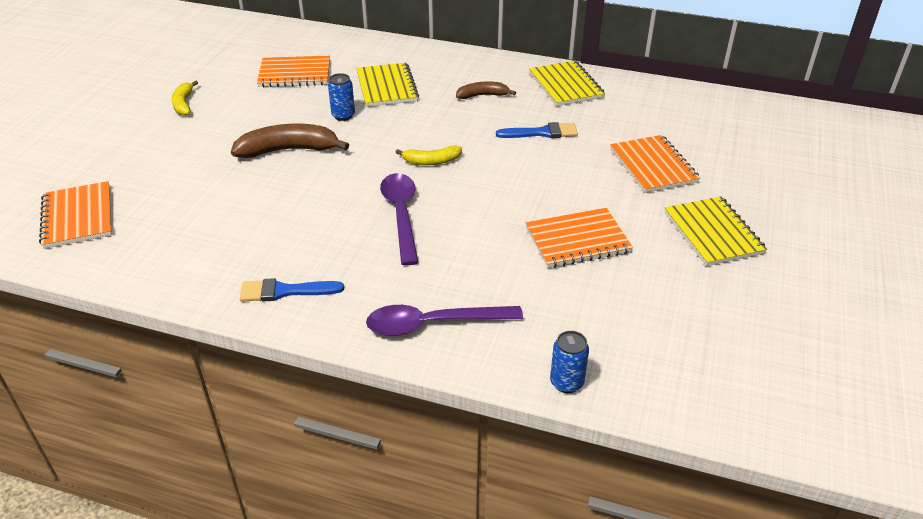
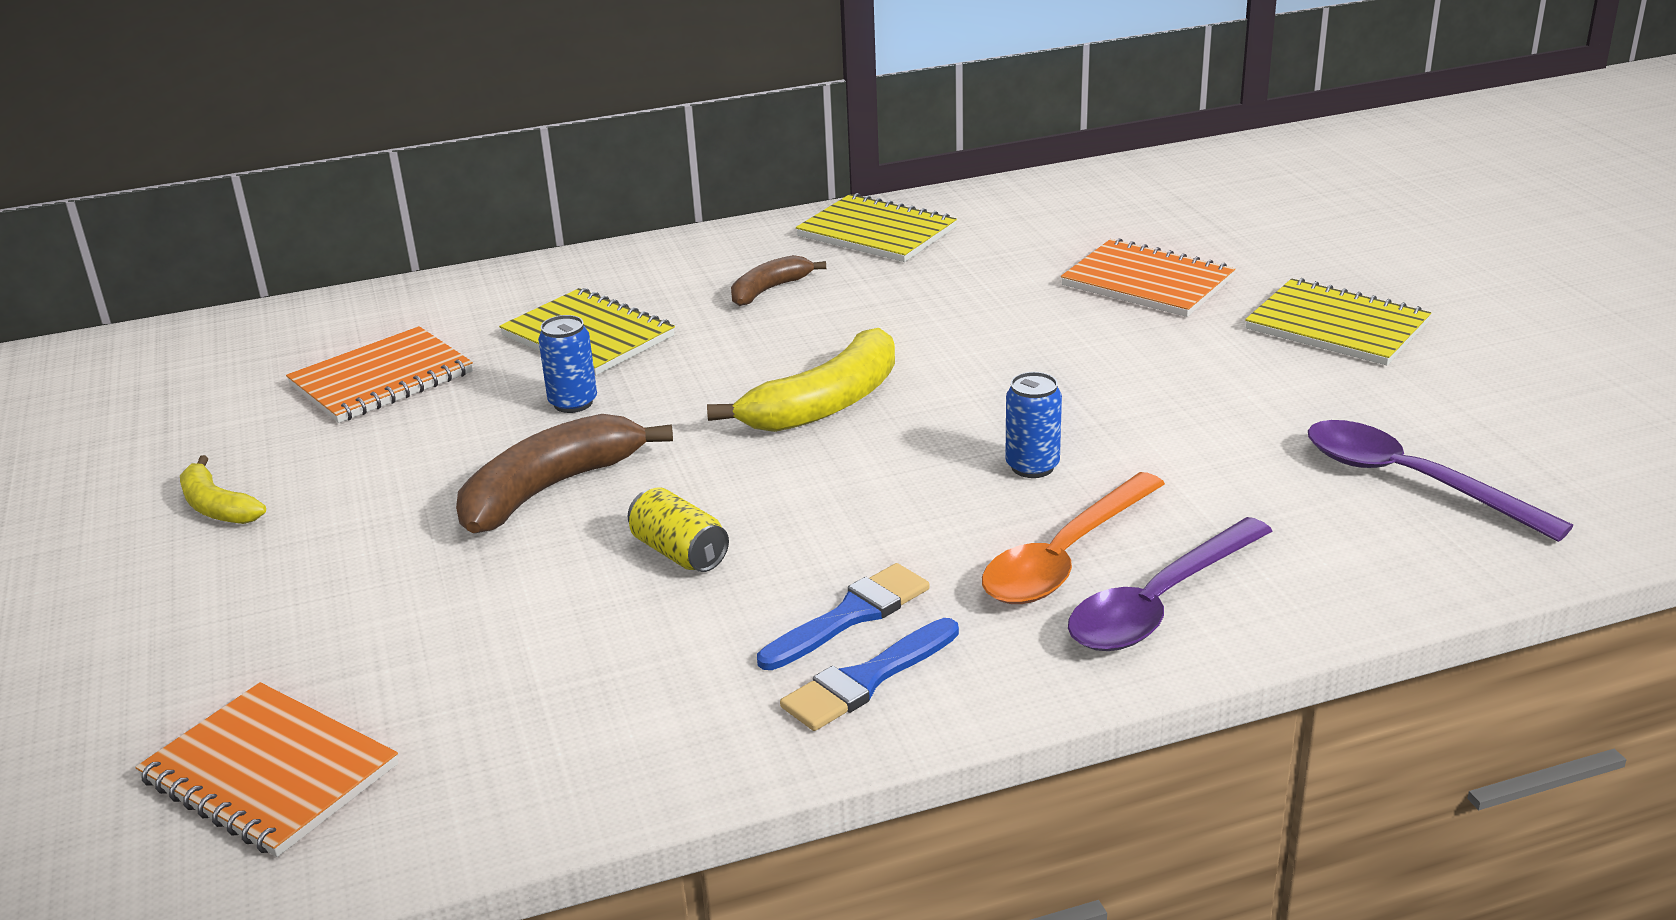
camera: 35 degrees left, 10 degrees down
(295, 201) = (679, 553): none -> yellow can
(401, 215) = (889, 492): purple spoon -> purple spoon (1412, 481)
(426, 282) = (1065, 557): none -> orange spoon
(431, 161) = (825, 404): yellow banana -> yellow banana, size x1.74
(541, 133) = (934, 303): blue brush -> blue brush (850, 616)
(566, 382) = (1435, 577): blue can -> blue can (1032, 466)
(577, 240) = (1188, 409): orange notebook -> none

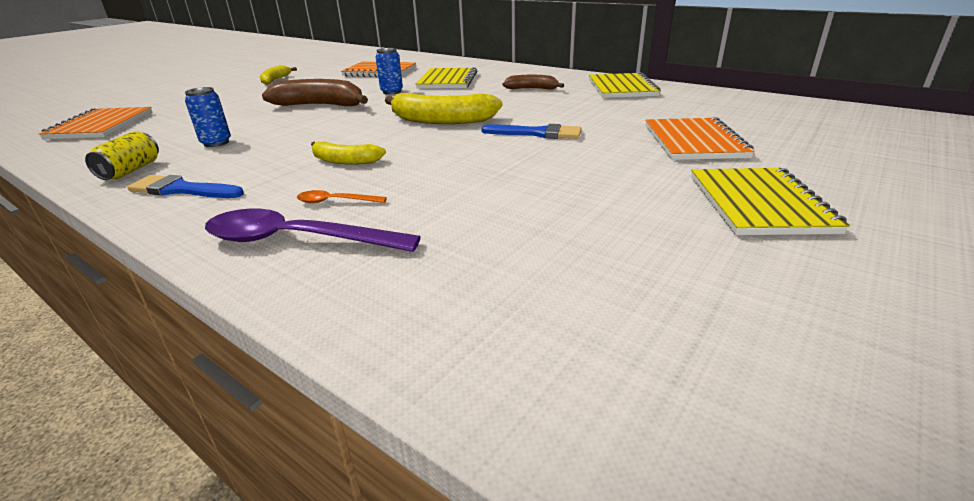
camera: 55 degrees right, 0 degrees up
(679, 553) = (283, 132): yellow can -> yellow can (131, 170)
(850, 616) = (243, 172): blue brush -> blue brush (537, 133)
(912, 521) = (345, 161): none -> yellow banana
(1032, 466) = (430, 170): blue can -> blue can (216, 143)
(1065, 557) = (335, 201): orange spoon -> orange spoon, size x0.47
(1412, 481) = (562, 293): purple spoon -> none

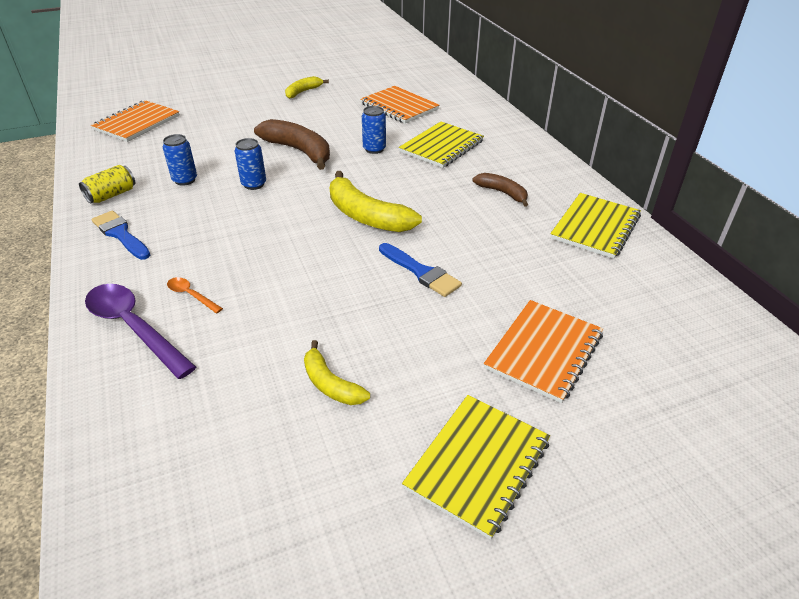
camera: 30 degrees right, 10 degrees up
(301, 129) = (254, 184): none -> blue can
(345, 161) = (242, 245): yellow banana -> yellow banana (331, 384)

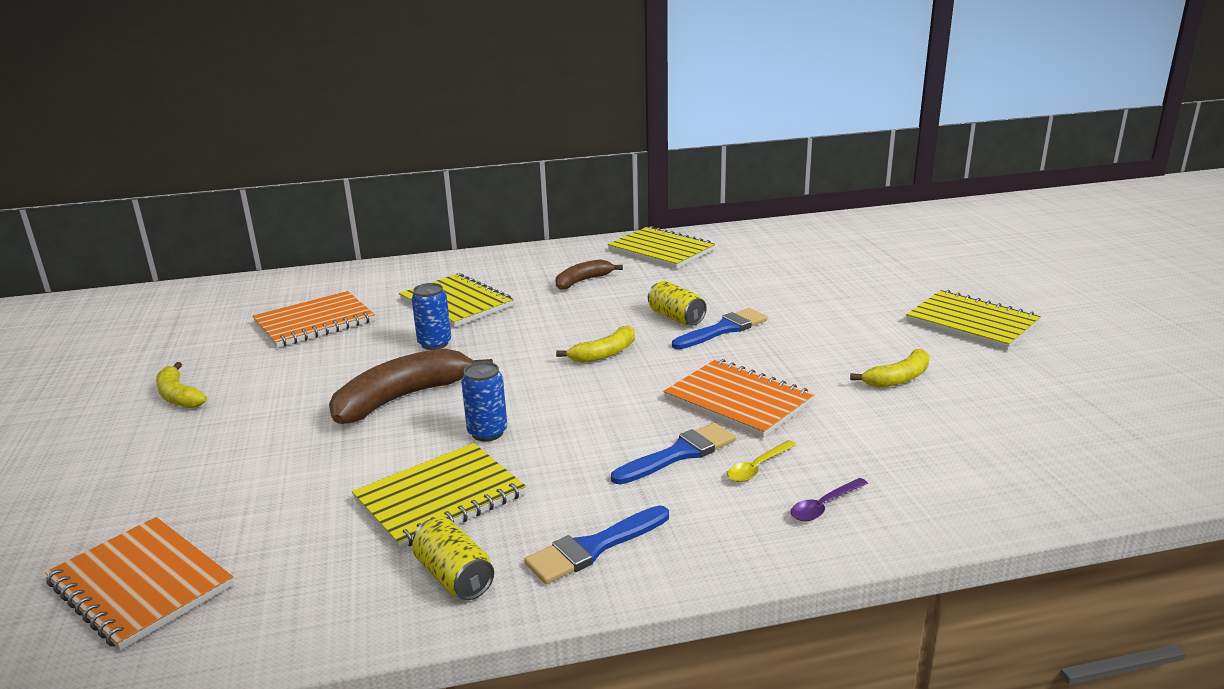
camera: 80 degrees left, 15 degrees down
(134, 327) = (824, 506): purple spoon -> purple spoon, size x0.47
(185, 180) = (440, 498): blue can -> yellow notebook
(191, 295) = (757, 467): orange spoon -> yellow spoon
(216, 259) = (679, 454): none -> blue brush
(366, 216) = (604, 353): yellow banana -> yellow banana, size x0.57
(440, 245) = (676, 317): none -> yellow can
(544, 351) = (840, 289): orange notebook -> orange notebook (738, 401)

